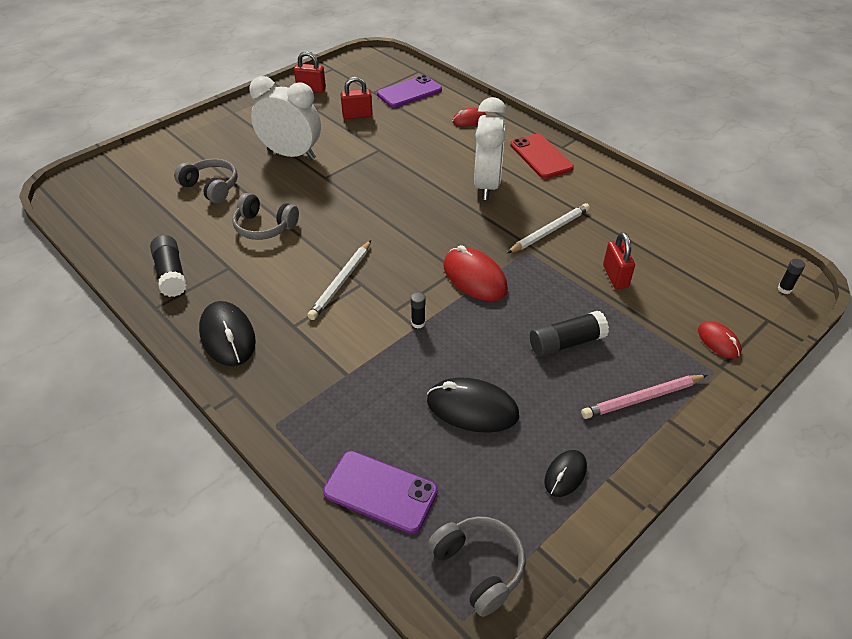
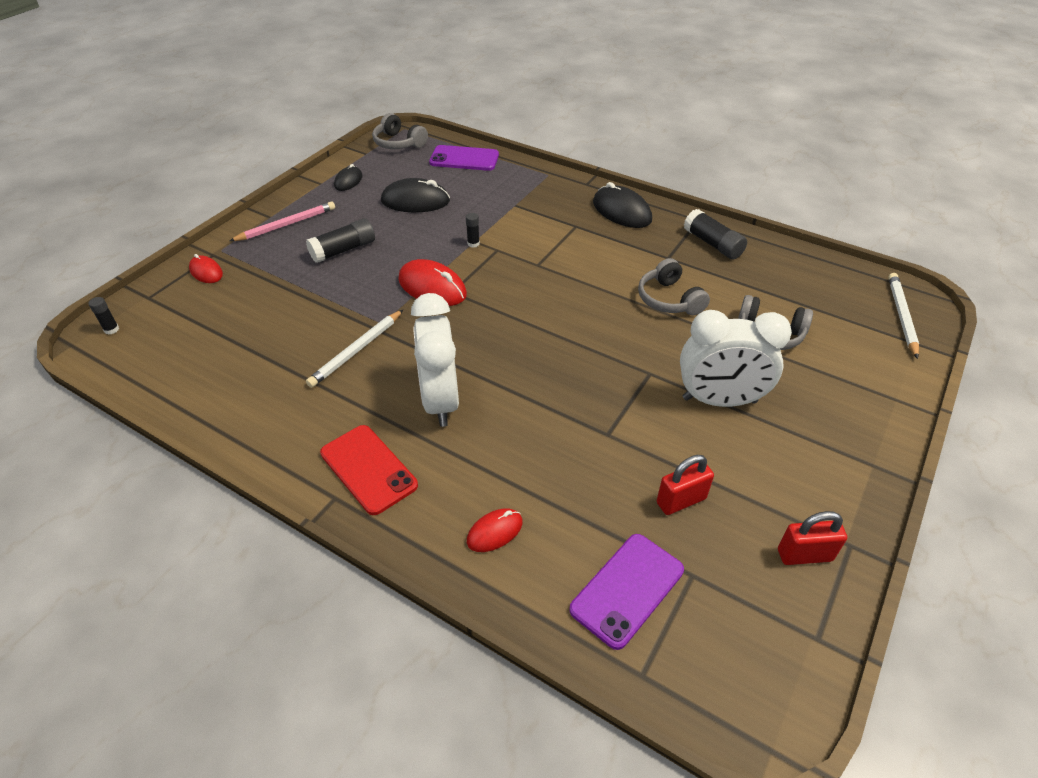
camera: 165 degrees right, 0 degrees up
(264, 227) = (669, 299): grey headphones -> grey headphones turned 120 degrees counterclockwise
(341, 282) = (557, 263): white pencil -> white pencil (901, 316)
(615, 276) = (289, 312): red padlock -> none

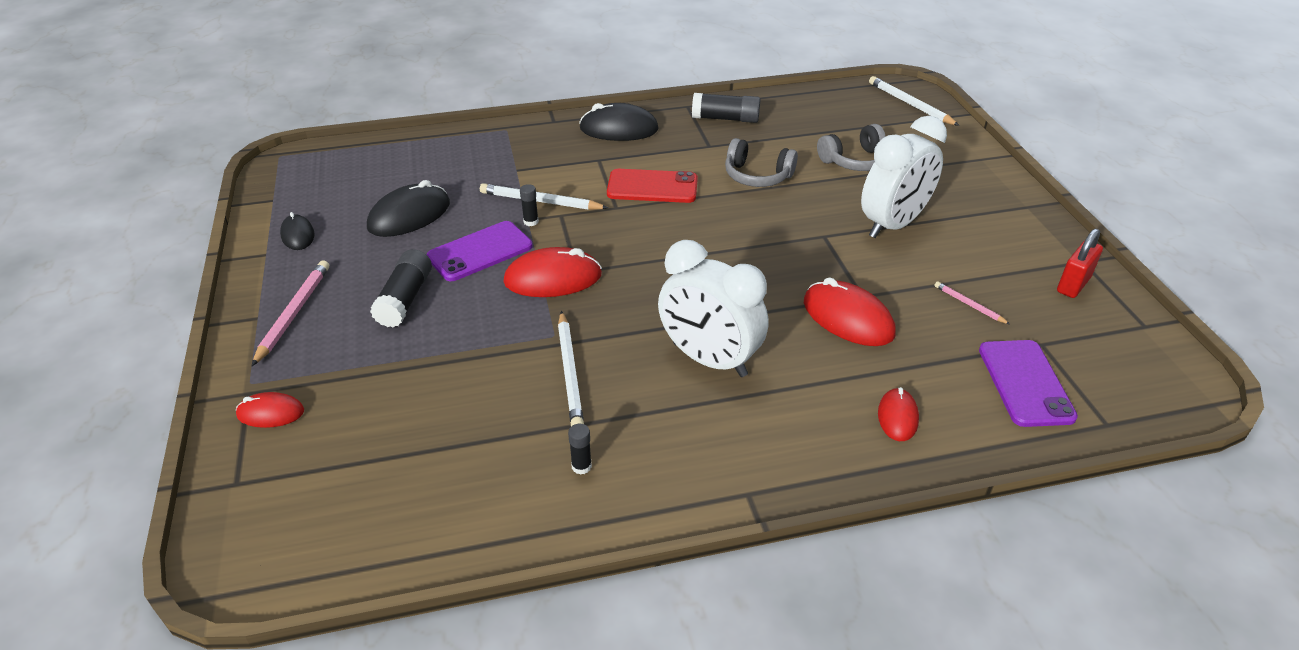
camera: 45 degrees left, 5 degrees down
(111, 329) = (245, 544): black glue stick -> black glue stick (581, 466)
(368, 469) = (738, 451): red phone -> red phone (652, 187)
(398, 143) = (297, 172): grey headphones -> none
(464, 159) = (398, 154): purple phone -> purple phone (480, 252)
(498, 234) = (540, 201): none -> white pencil
(571, 441) = (848, 318): none -> red mouse
(681, 501) = (969, 305): red padlock -> pink pencil

